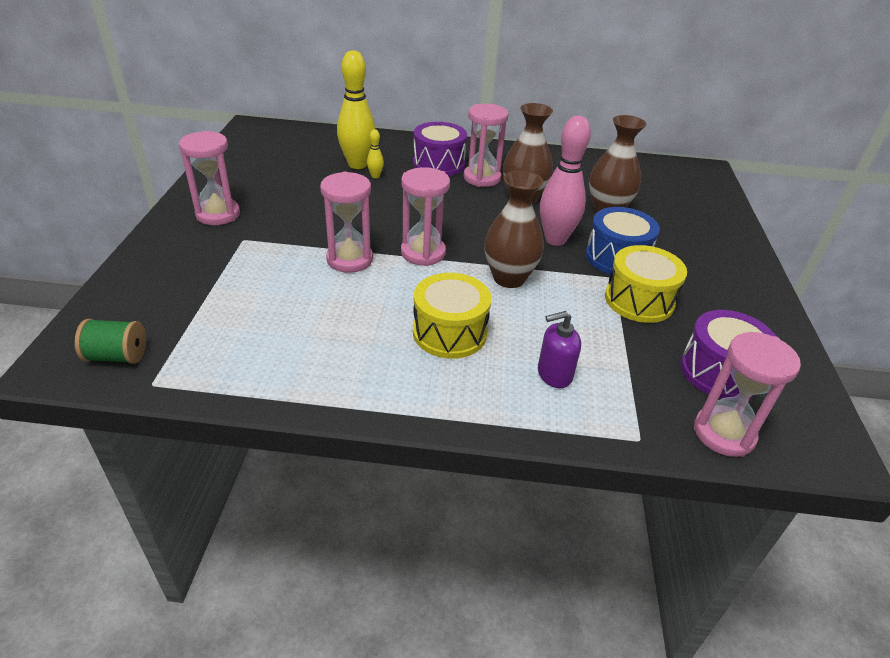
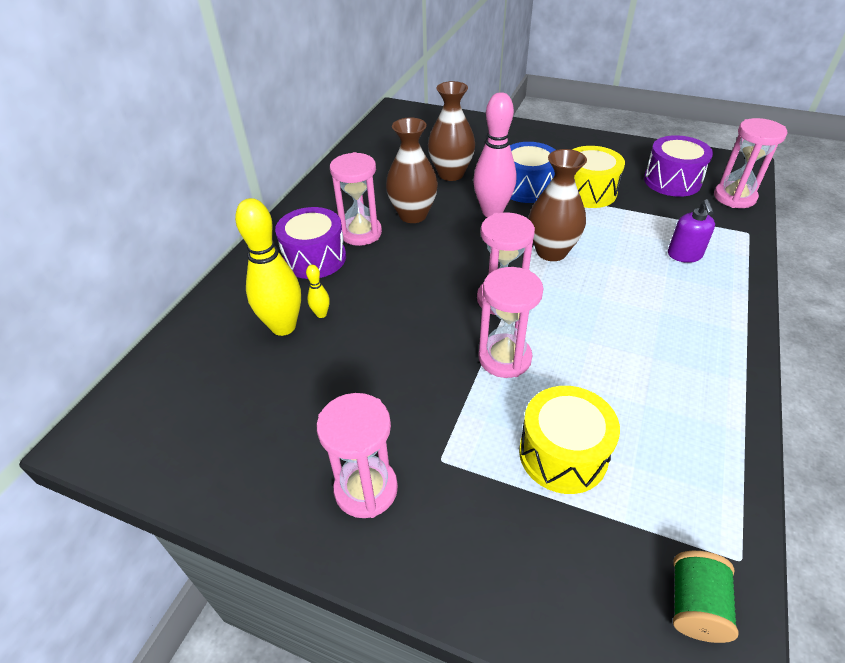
camera: 70 degrees left, 5 degrees up
(449, 332) = (633, 303): yellow drum -> yellow drum (563, 454)

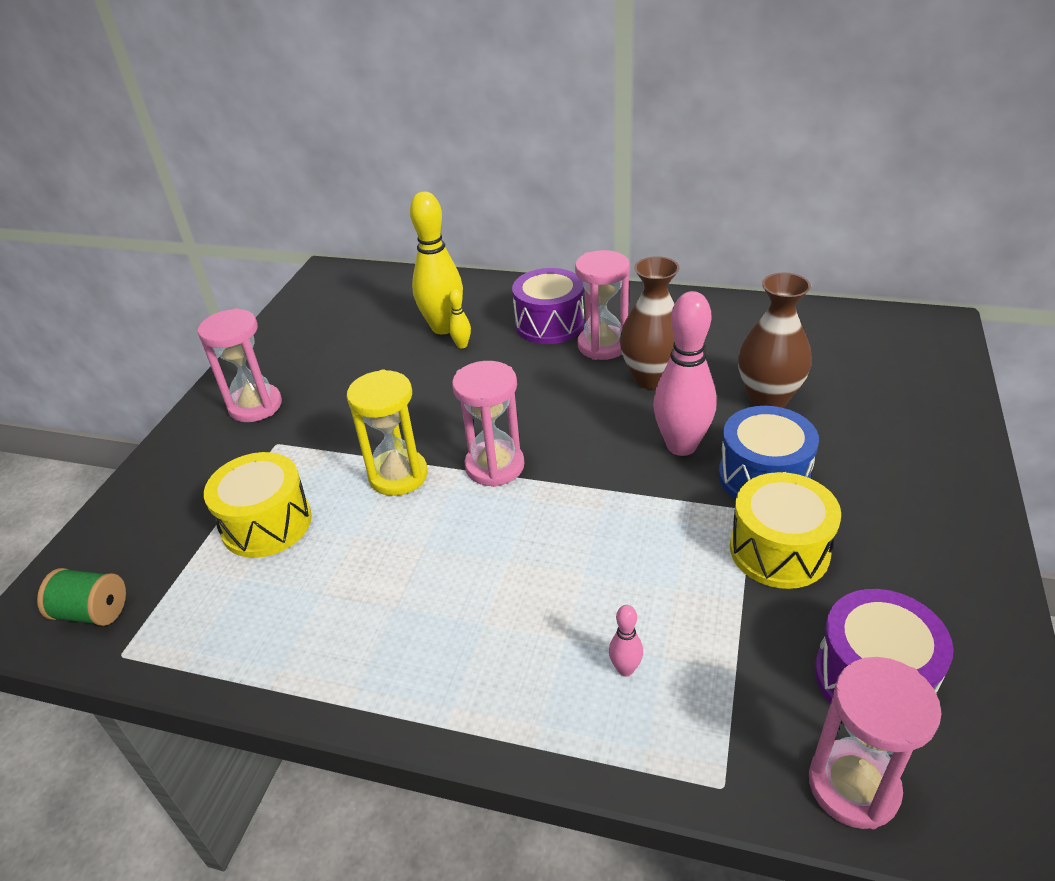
camera: 85 degrees right, 5 degrees down
(504, 358) = (398, 475): pink hourglass -> yellow hourglass
(551, 252) = (601, 508): brown vase -> none
(684, 255) = (625, 669): purple soap dispenser -> pink bowling pin

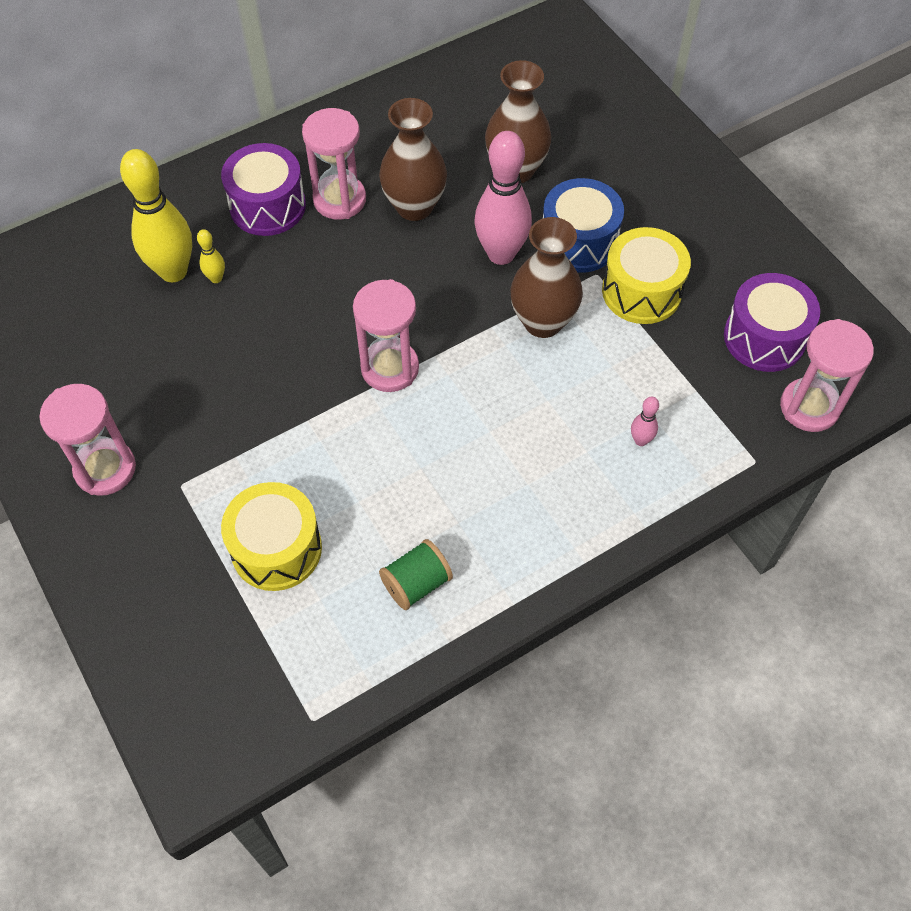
camera: 50 degrees left, 20 degrees up
(93, 612) = (241, 719): green spool -> green spool (416, 583)
(398, 475) = (326, 431): yellow hourglass -> none
(655, 514) = (543, 322): none -> brown vase

